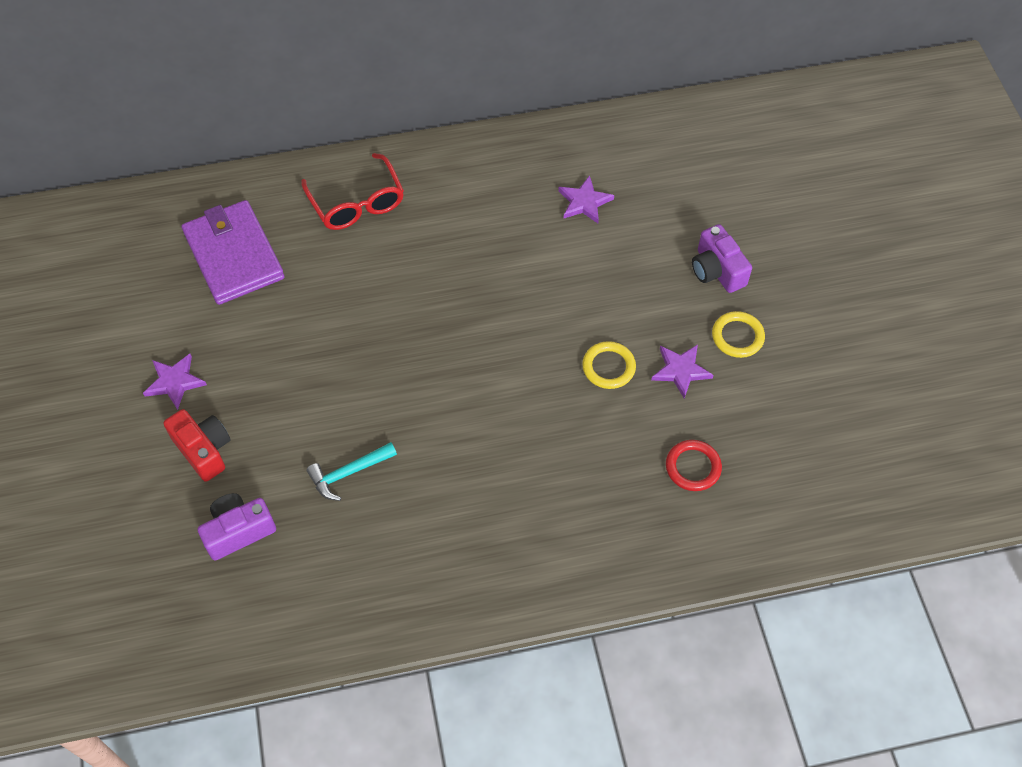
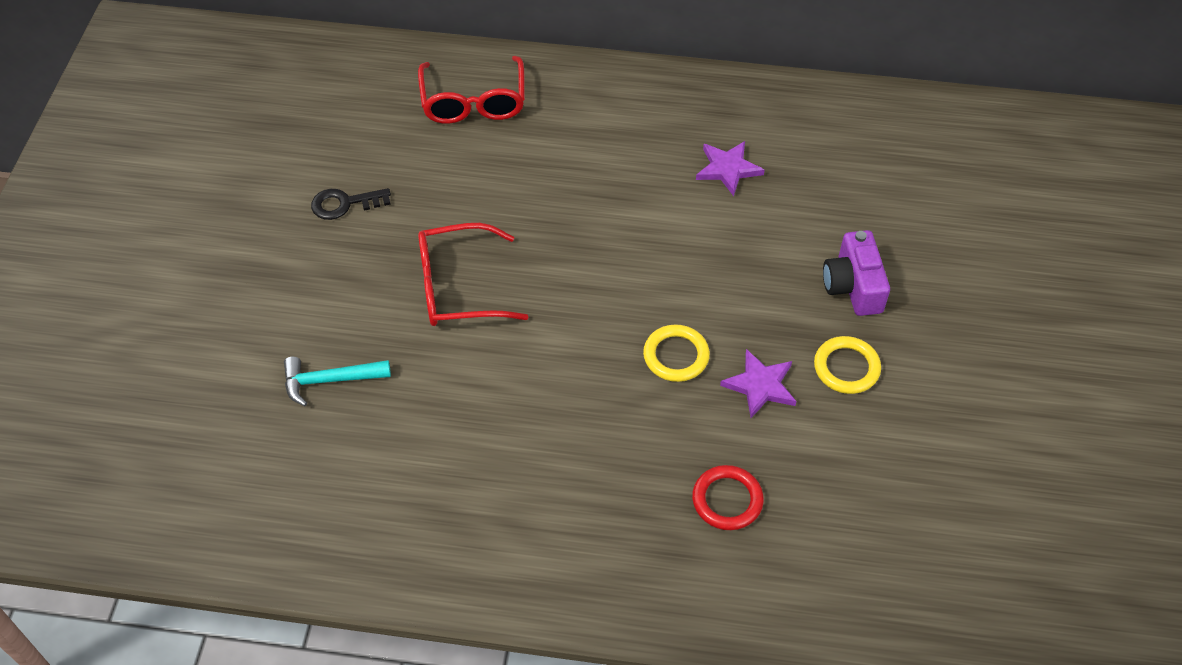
camera: 20 degrees right, 5 degrees down
(174, 382) = (195, 229): purple star -> none
(203, 450) = (190, 308): red camera -> none
(234, 255) = (319, 119): purple wallet -> none
(238, 531) = (183, 404): purple camera -> none
(291, 322) = (345, 204): none -> black key
(416, 364) = (458, 287): none -> red glasses

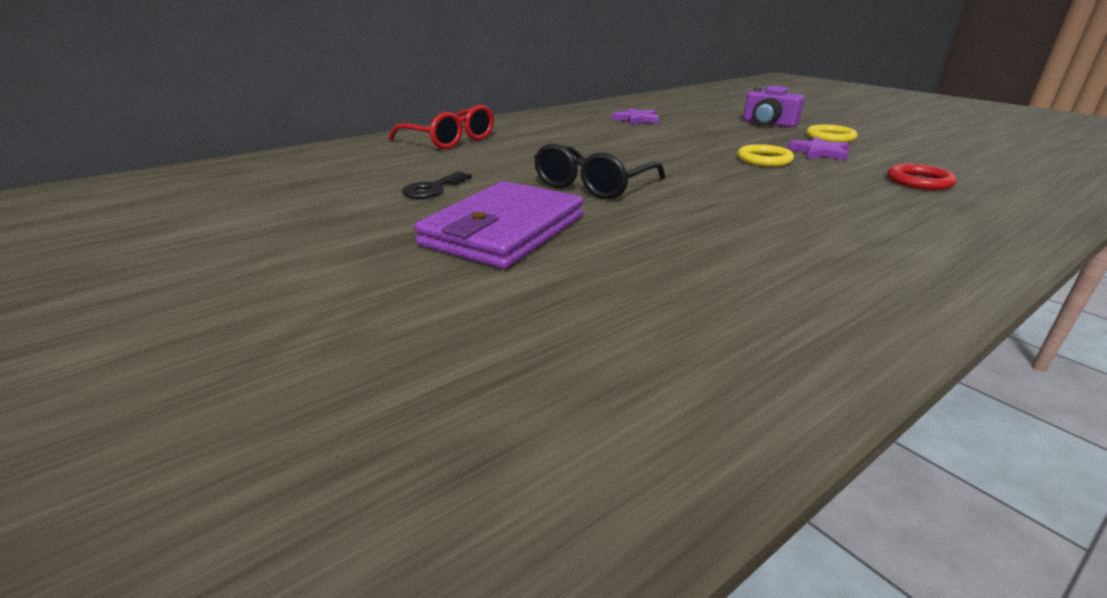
camera: 45 degrees left, 25 degrees down
(311, 307) = (503, 231): none -> purple wallet
(330, 380) = (601, 251): turquoise hammer -> none
(458, 287) = (593, 185): red glasses -> black glasses

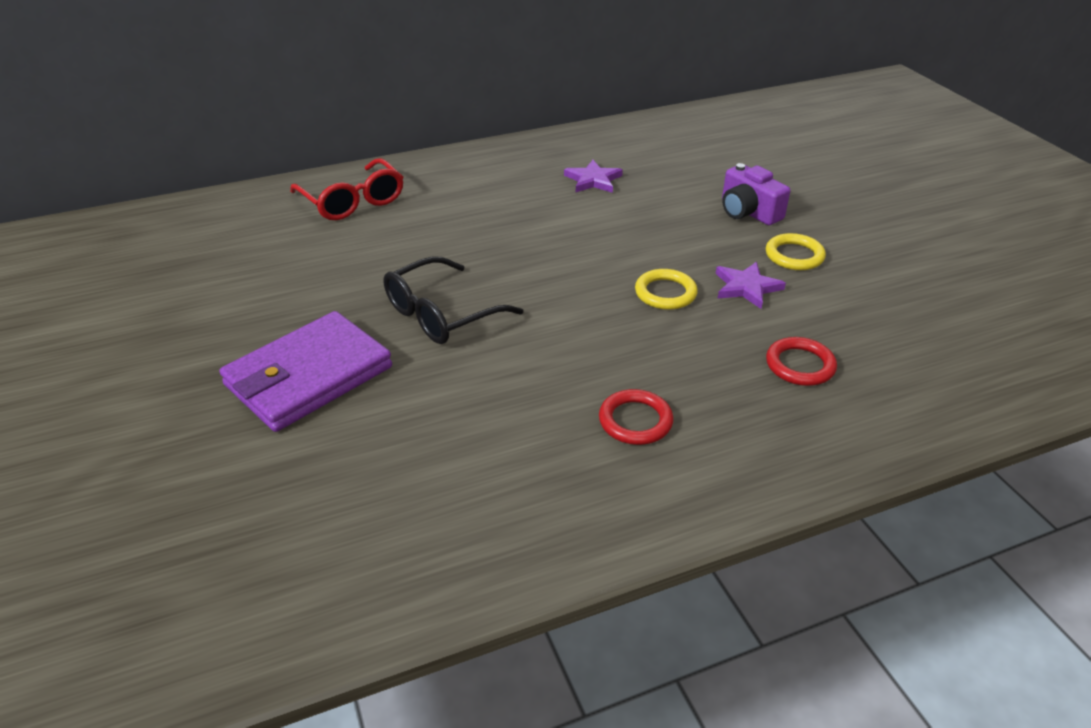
camera: 15 degrees right, 10 degrees up
(433, 189) = (285, 295): black key -> none
(841, 222) = (635, 421): none -> red ring

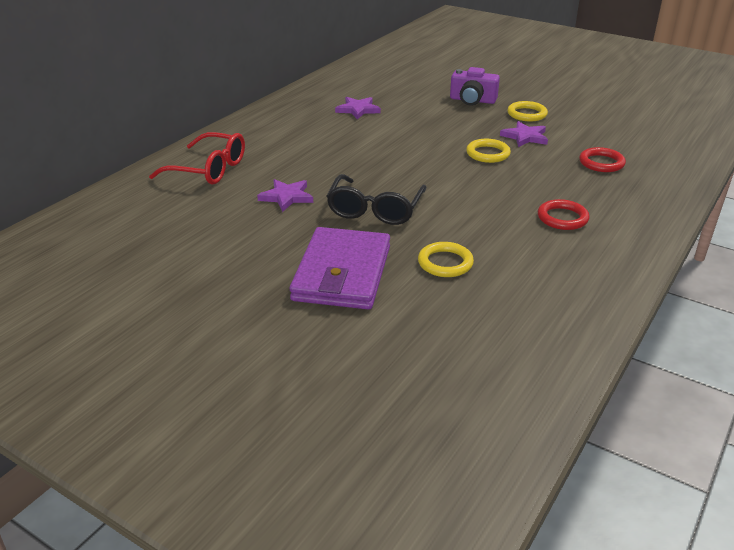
camera: 35 degrees left, 5 degrees down
(378, 262) = (286, 197): none -> purple star
(421, 414) = (445, 263): none -> yellow ring

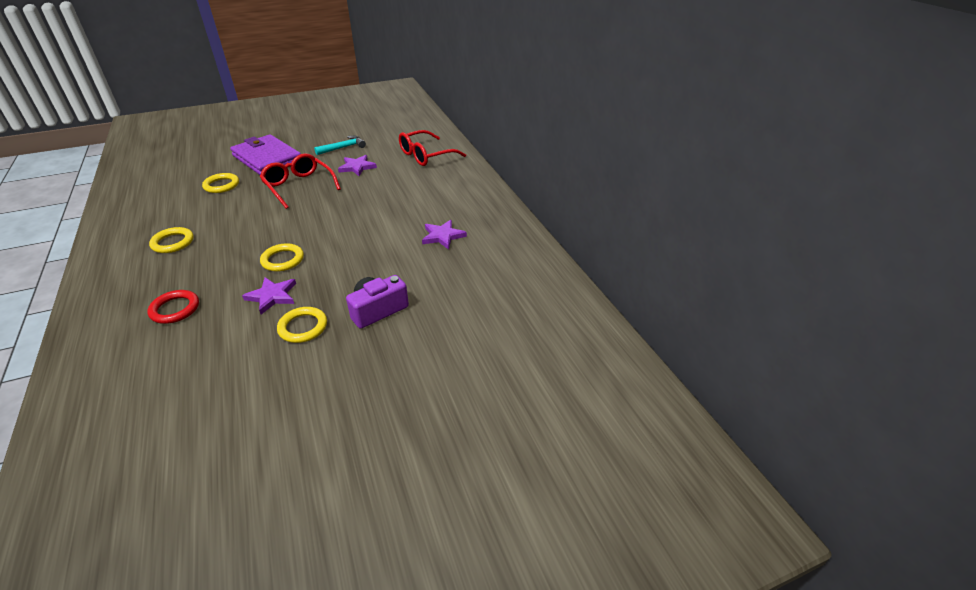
camera: 125 degrees right, 5 degrees up
(244, 232) = (343, 148): none -> turquoise hammer
(375, 210) = (299, 186): black glasses -> red glasses
(562, 218) = (173, 242): red ring -> yellow ring

